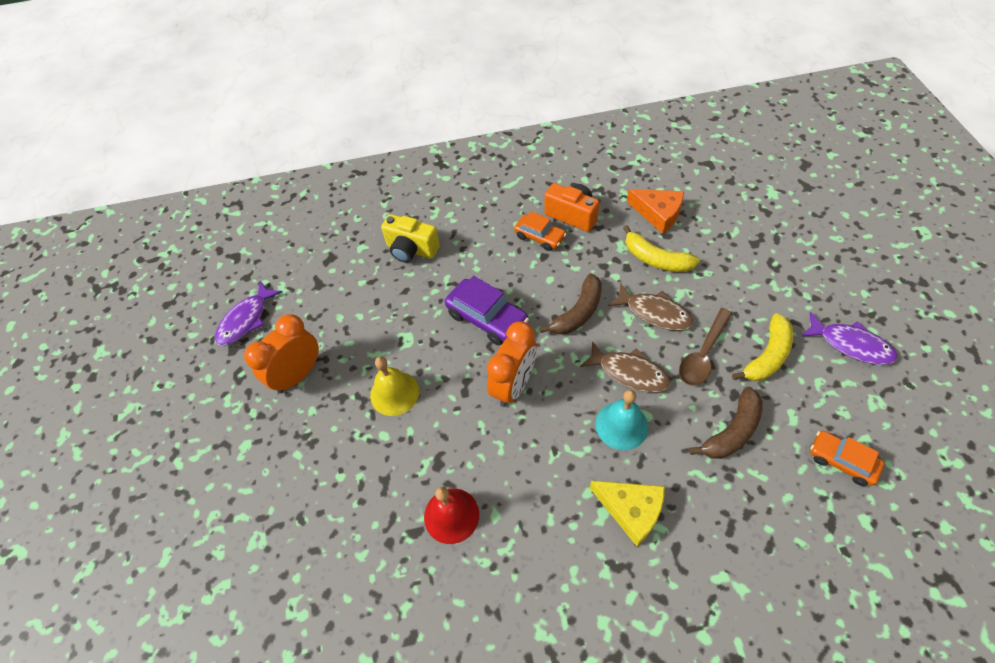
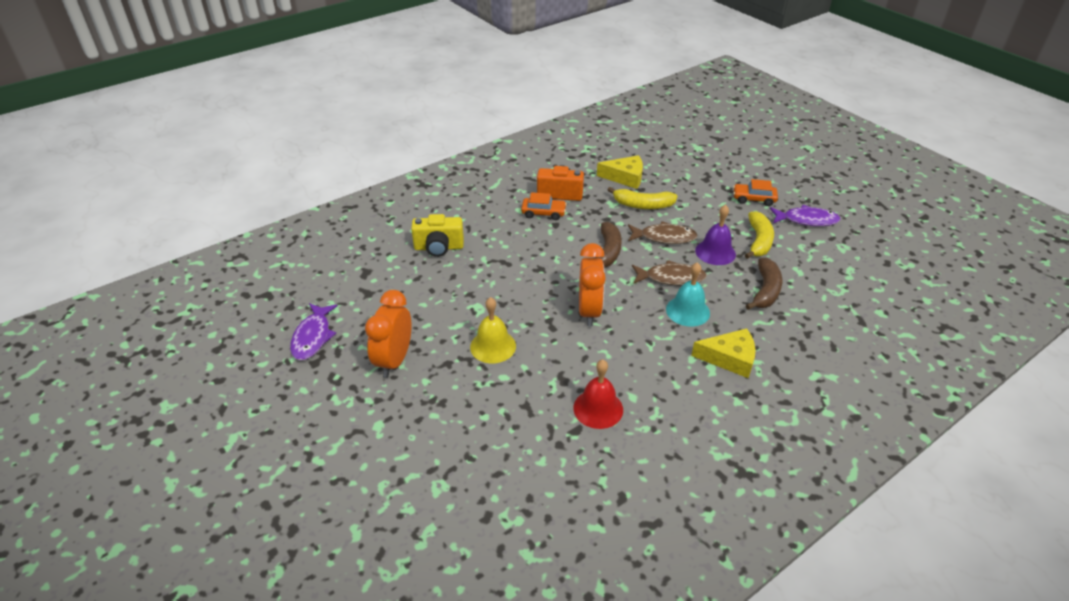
camera: 30 degrees left, 15 degrees down
(487, 318) = (537, 275): purple car -> none
(658, 213) = (625, 177): orange cheese -> yellow cheese
(703, 354) = (715, 252): brown spoon -> purple bell
(841, 461) = (844, 285): orange car -> orange car (754, 199)

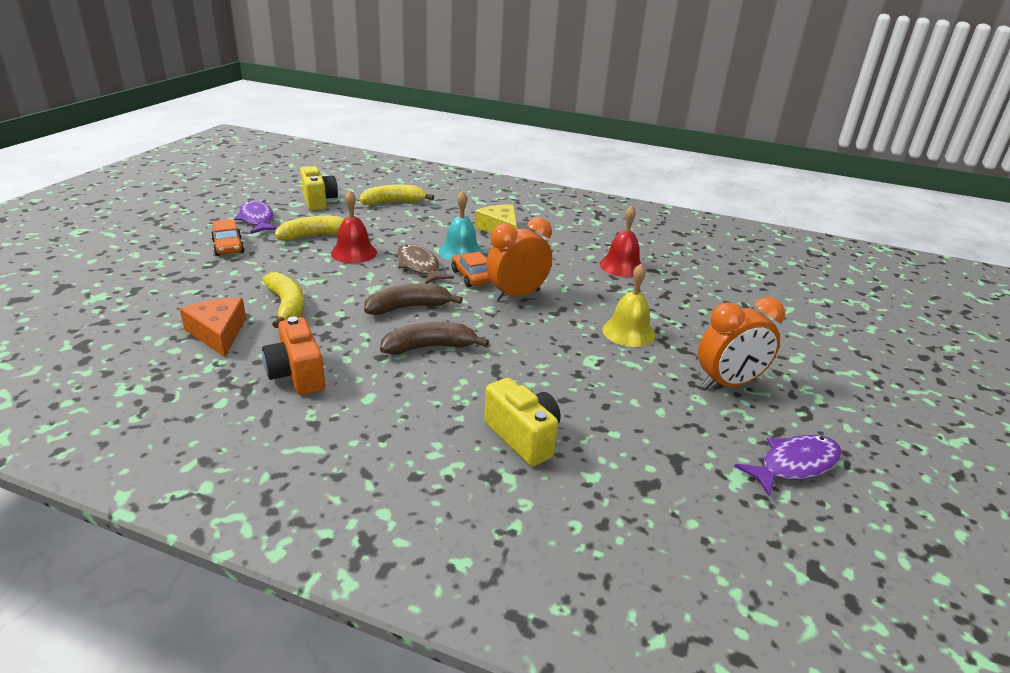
camera: 125 degrees left, 10 degrees down
(543, 213) = (360, 373): orange car -> orange car (472, 277)
(625, 177) = (218, 333): yellow cheese -> orange cheese
(664, 237) = (349, 281): brown fish -> none
(715, 252) = (354, 252): purple bell -> red bell
(765, 291) = (395, 226): brown banana -> brown banana (430, 347)
(830, 308) = (394, 202): none -> yellow banana
(846, 261) = (318, 201): none -> yellow camera

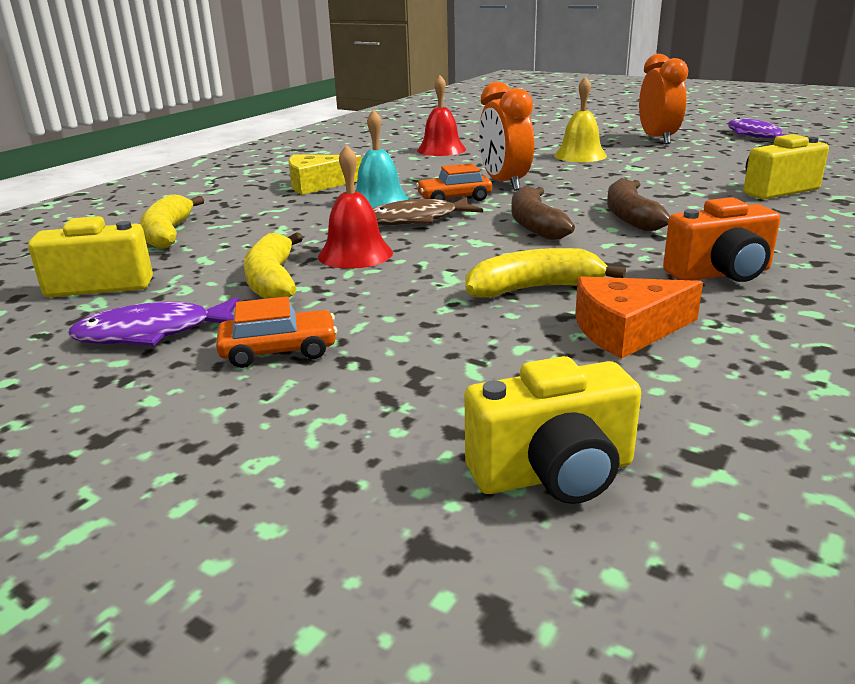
camera: 75 degrees left, 5 degrees down
(91, 309) = (554, 474): none -> yellow camera

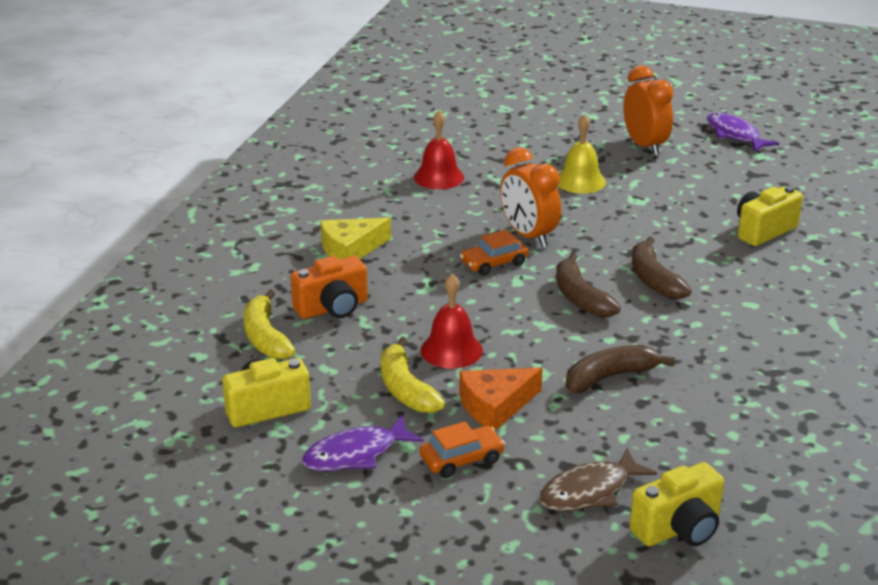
camera: 15 degrees left, 5 degrees up
(379, 201) = (428, 273): turquoise bell -> none
(417, 220) = (477, 299): brown fish -> brown fish (589, 491)
(534, 288) = (610, 377): yellow banana -> brown banana
(626, 330) = (687, 412): orange cheese -> orange cheese (495, 405)
(720, 274) = (737, 347): orange camera -> orange camera (333, 308)

